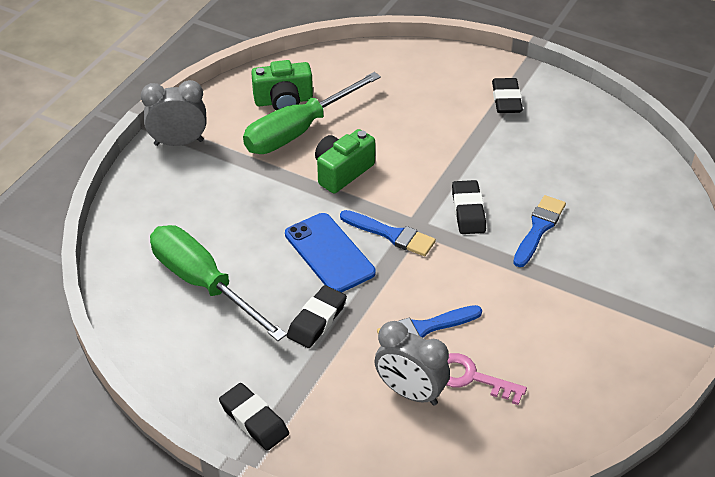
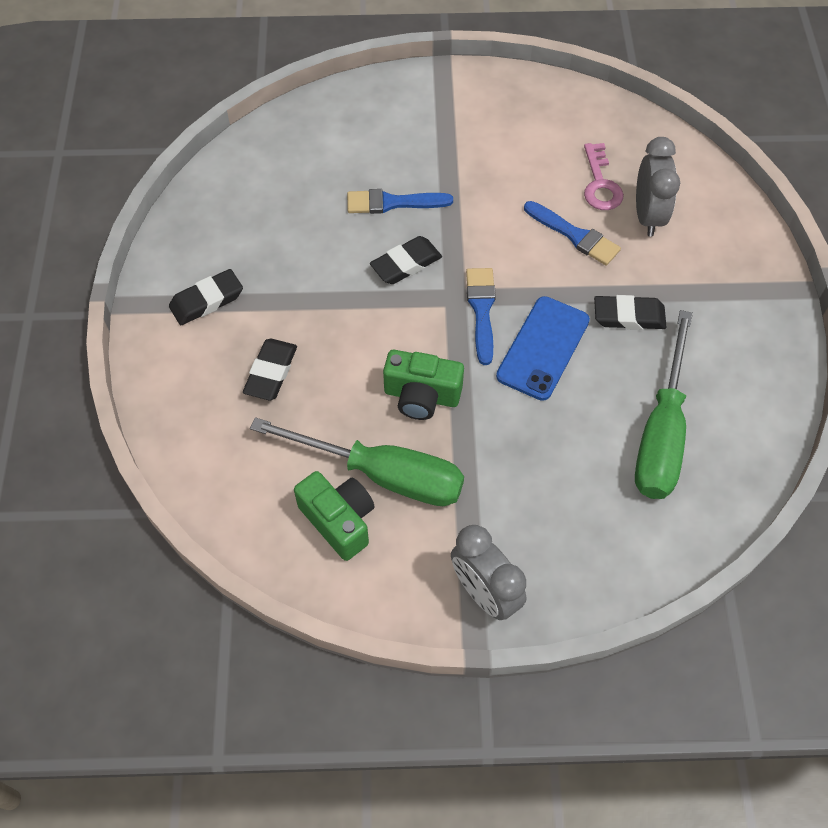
camera: 120 degrees left, 15 degrees up
(254, 420) = (763, 306): black eraser -> black eraser (271, 372)

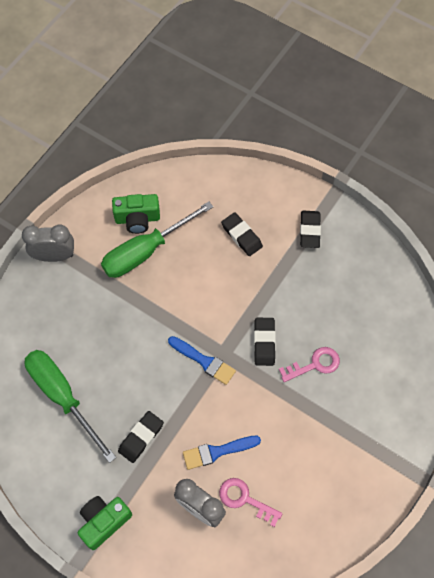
camera: 125 degrees right, 5 degrees up
(393, 203) = (314, 364): blue brush -> pink key
(421, 396) = (174, 296): green camera -> green camera (104, 522)
(543, 348) = (156, 375): blue phone -> none

